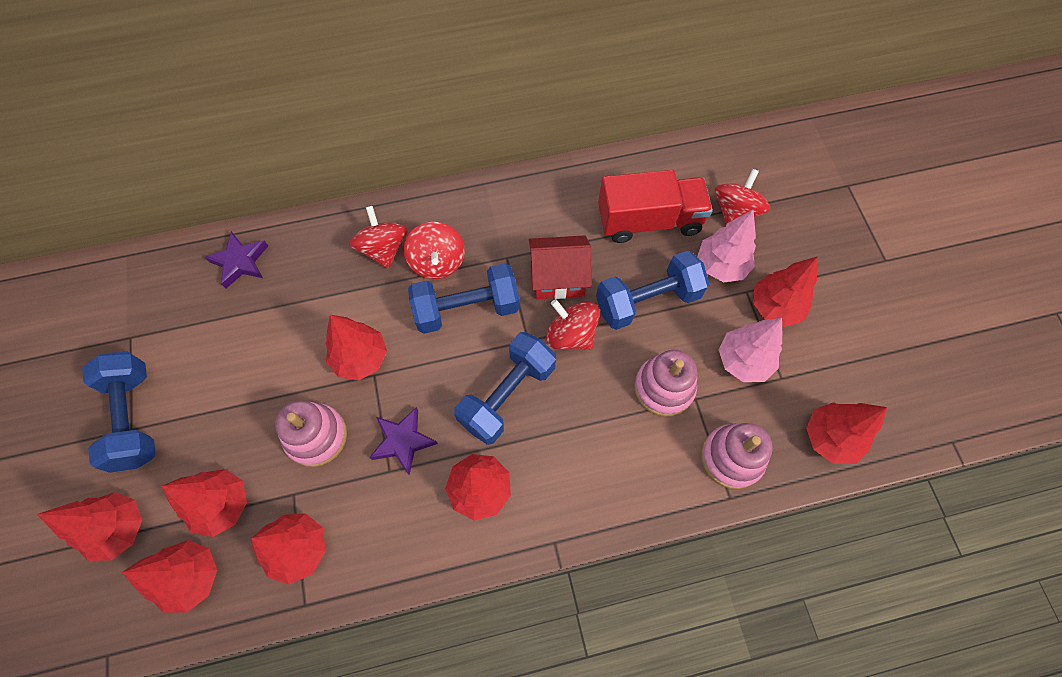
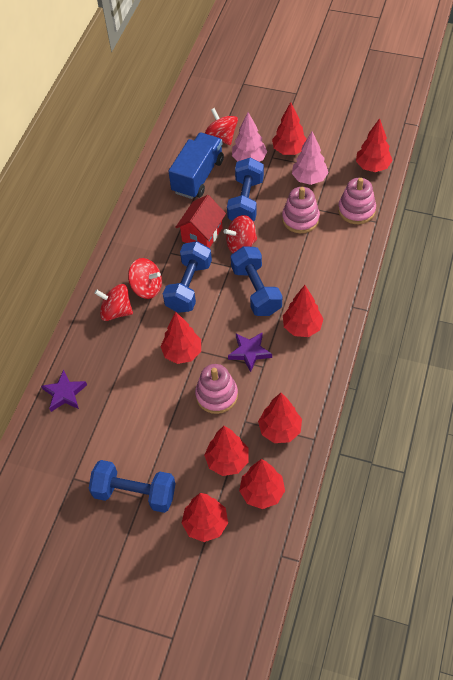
camera: 55 degrees left, 10 degrees down
(649, 221) = (198, 176): red truck -> blue truck

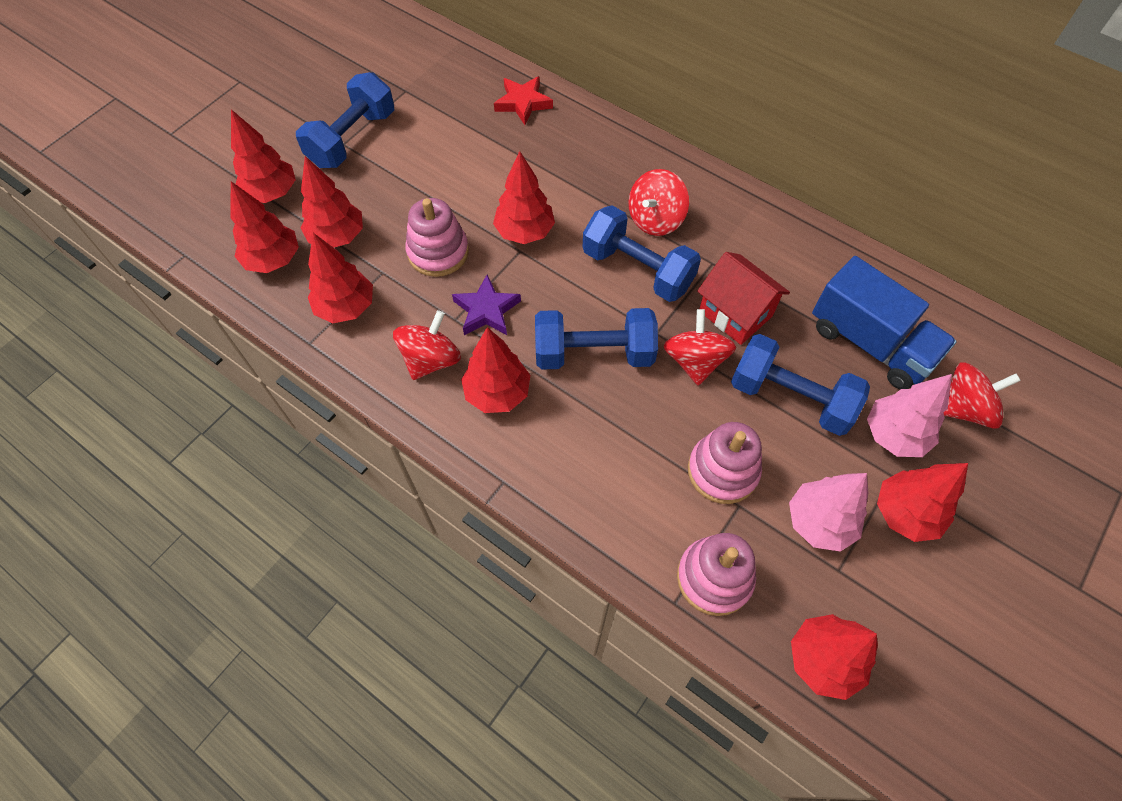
camera: 105 degrees right, 5 degrees up
(64, 393) = (523, 103): purple star -> red star
(116, 311) = (627, 177): red spinning top -> red spinning top (431, 359)

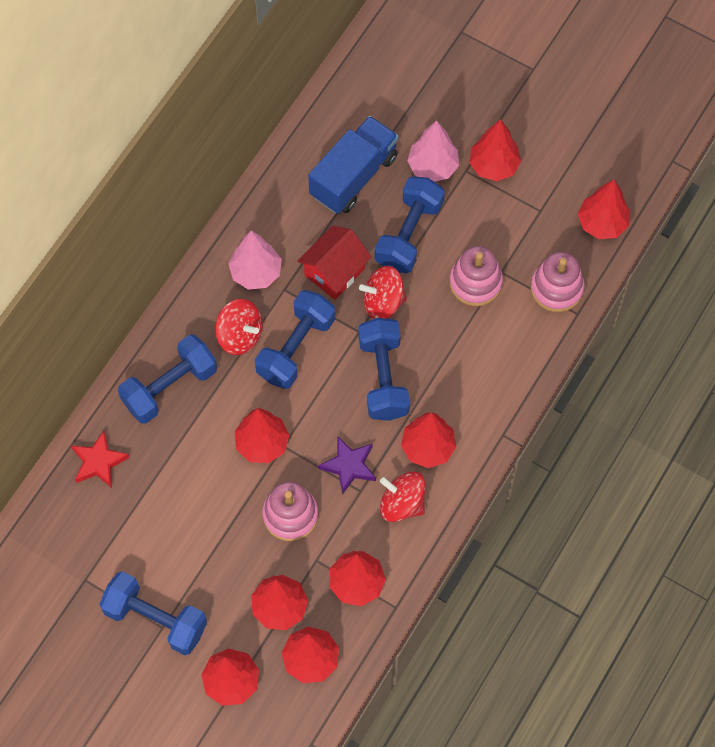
camera: 95 degrees left, 5 degrees up
(598, 159) = (170, 387): none -> blue dumbbell
(819, 522) = (507, 220): pink tree -> pink tree (256, 273)
(964, 408) = (405, 118): red spinning top -> none

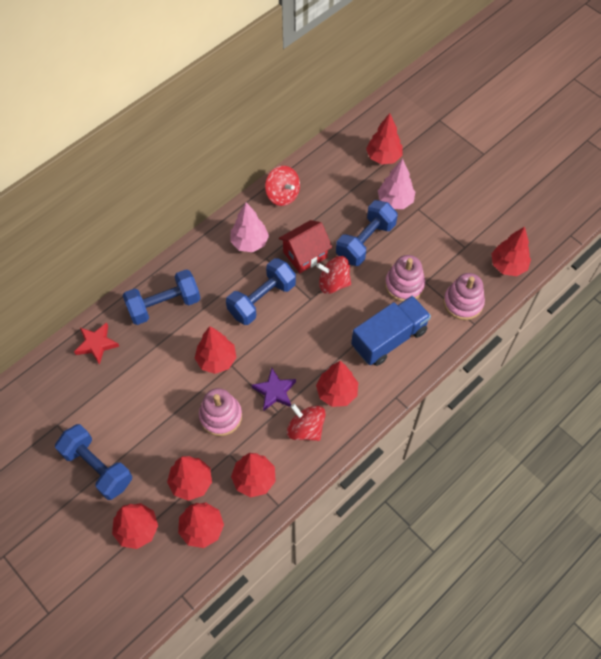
camera: 15 degrees right, 5 degrees down
(240, 335) = (225, 281): red spinning top -> red spinning top (282, 195)
(354, 176) = (337, 195): blue truck -> blue truck (389, 339)
(383, 377) = (318, 335): blue dumbbell -> none
(493, 166) = (439, 210): red tree -> red tree (383, 157)

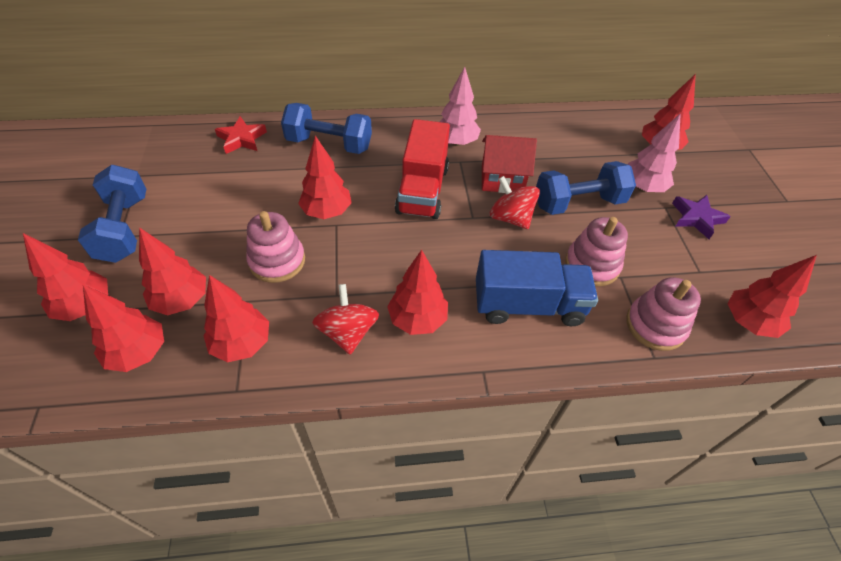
camera: 35 degrees right, 10 degrees down
(262, 299) = (422, 190): blue dumbbell -> red truck
(275, 391) = (353, 274): purple star -> purple star (696, 218)
(282, 195) = (524, 125): red spinning top -> none

